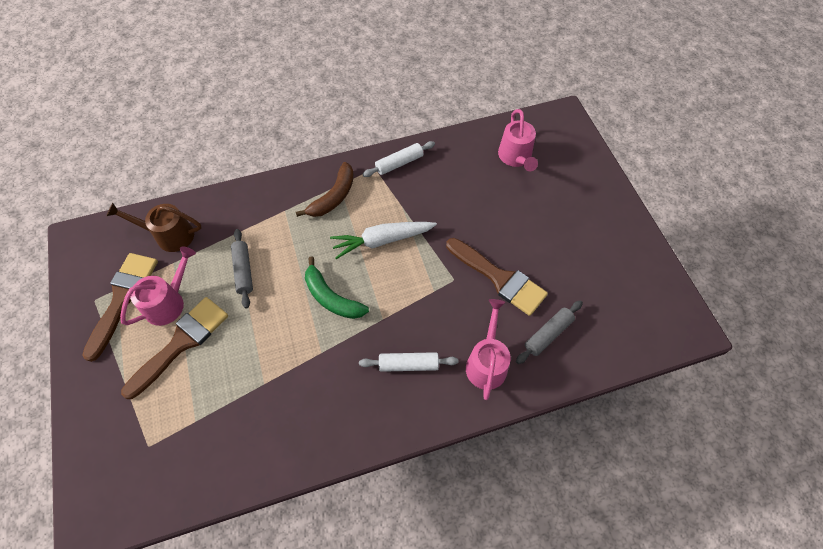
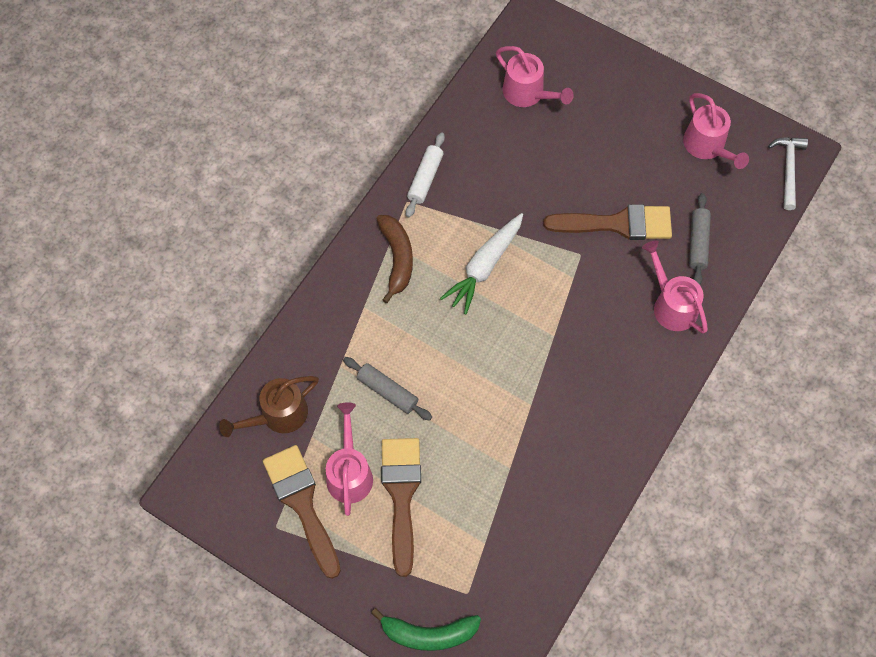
camera: 40 degrees left, 5 degrees up
(331, 297) = (492, 352): green banana -> green banana (428, 633)
(408, 364) = (611, 356): white rolling pin -> none
(616, 274) = (707, 147): none -> pink watering can
(669, 334) = (788, 169): none -> white hammer

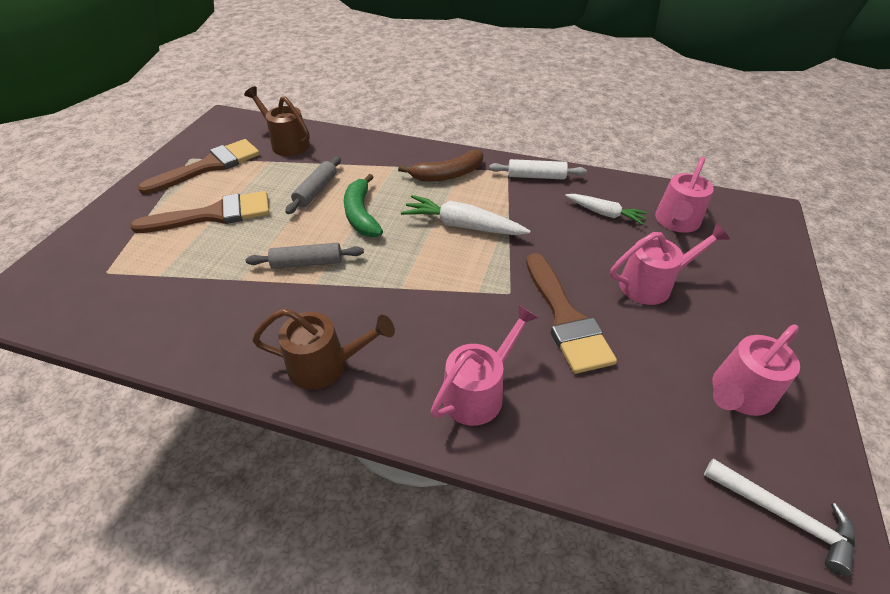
camera: 75 degrees right, 20 degrees down
(349, 472) = (237, 184): pink watering can -> pink watering can (652, 284)
(428, 633) = (70, 253): green banana -> green banana (361, 214)
(500, 143) = (604, 213): none -> white carrot
(624, 404) = (327, 365): none -> brown watering can
(698, 243) = (584, 407): grey rolling pin -> grey rolling pin (307, 263)
(788, 169) = (783, 515): white hammer -> white hammer turned 45 degrees clockwise

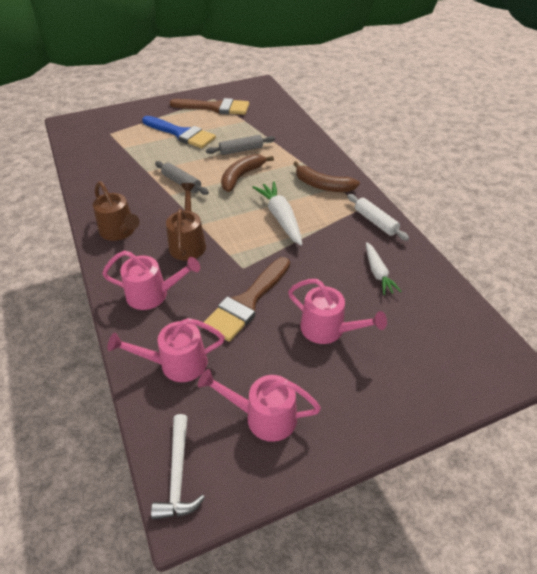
camera: 50 degrees right, 0 degrees up
(214, 215) = (181, 134): brown brush -> blue brush
(286, 143) = (268, 115): brown watering can -> brown watering can (188, 243)
(361, 214) = (241, 176): green banana -> brown banana
(676, 222) = (418, 315): pink watering can -> pink watering can (176, 364)

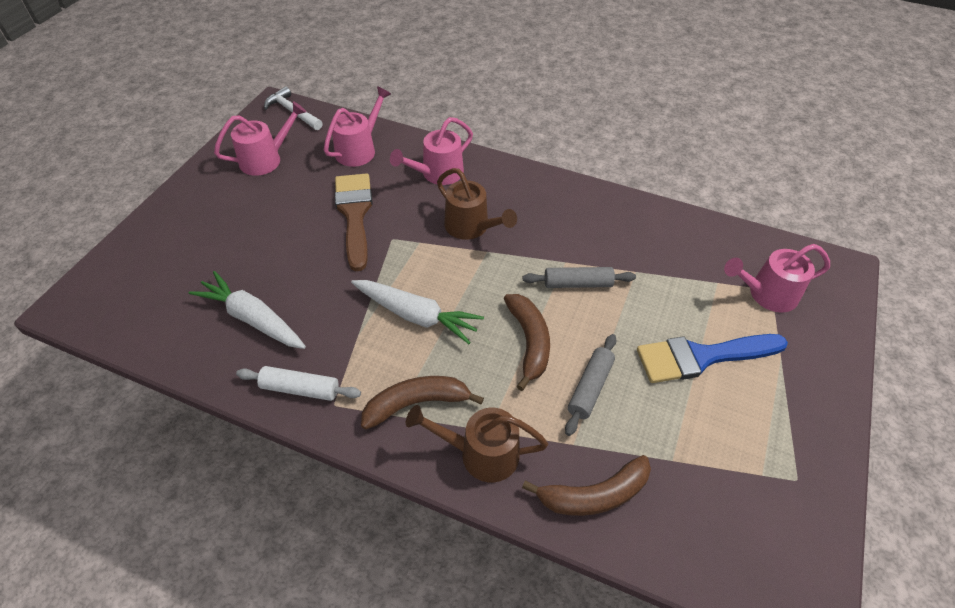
camera: 135 degrees right, 5 degrees up
(120, 232) = (544, 197): brown watering can -> brown watering can (480, 453)
(215, 107) = (756, 455): brown brush -> none
(286, 128) = (594, 495): none -> brown banana
(328, 330) = (263, 236): pink watering can -> pink watering can (766, 294)
(378, 273) = (252, 319): white carrot -> white carrot, size x1.53

